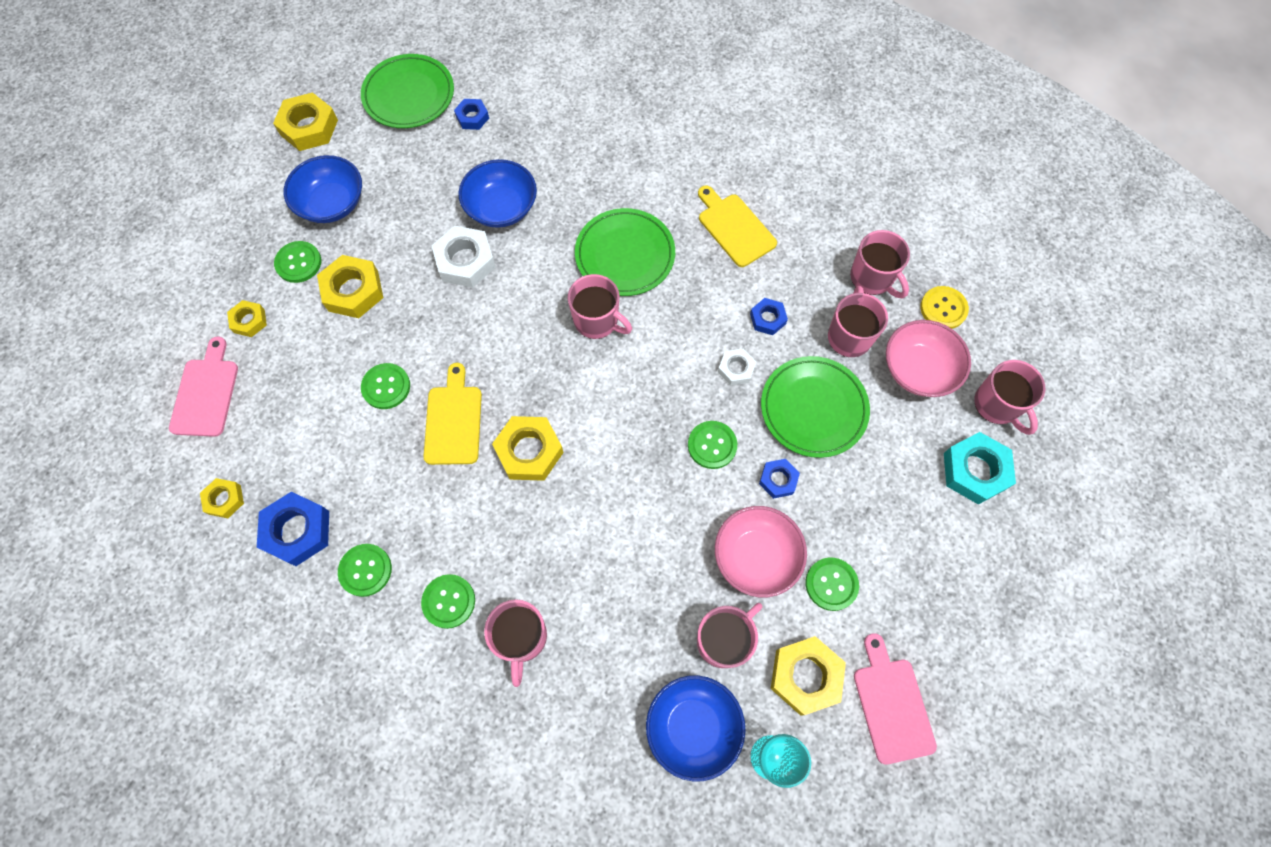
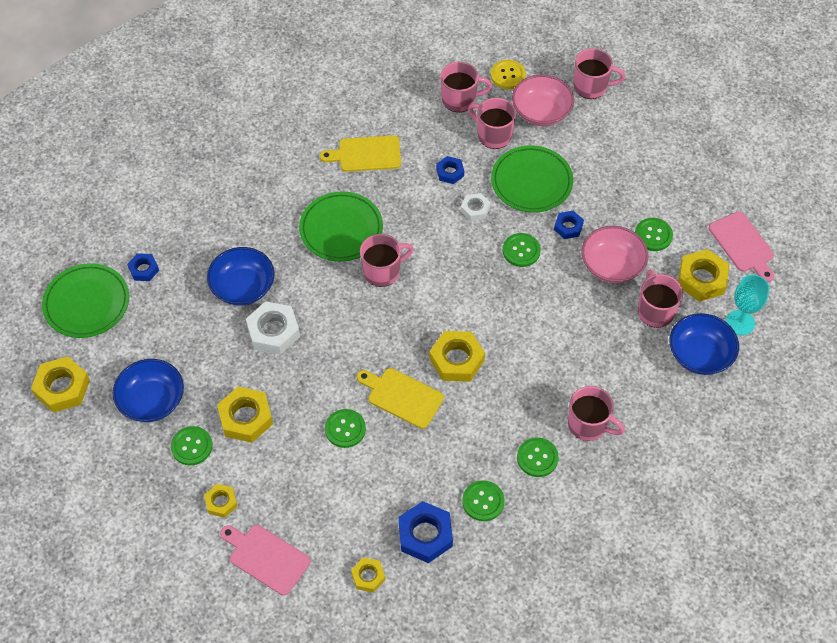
camera: 60 degrees left, 10 degrees down
(891, 705) = (743, 244): pink cutting board -> pink cutting board turned 135 degrees counterclockwise
(975, 471) = (626, 122): turquoise nut -> none

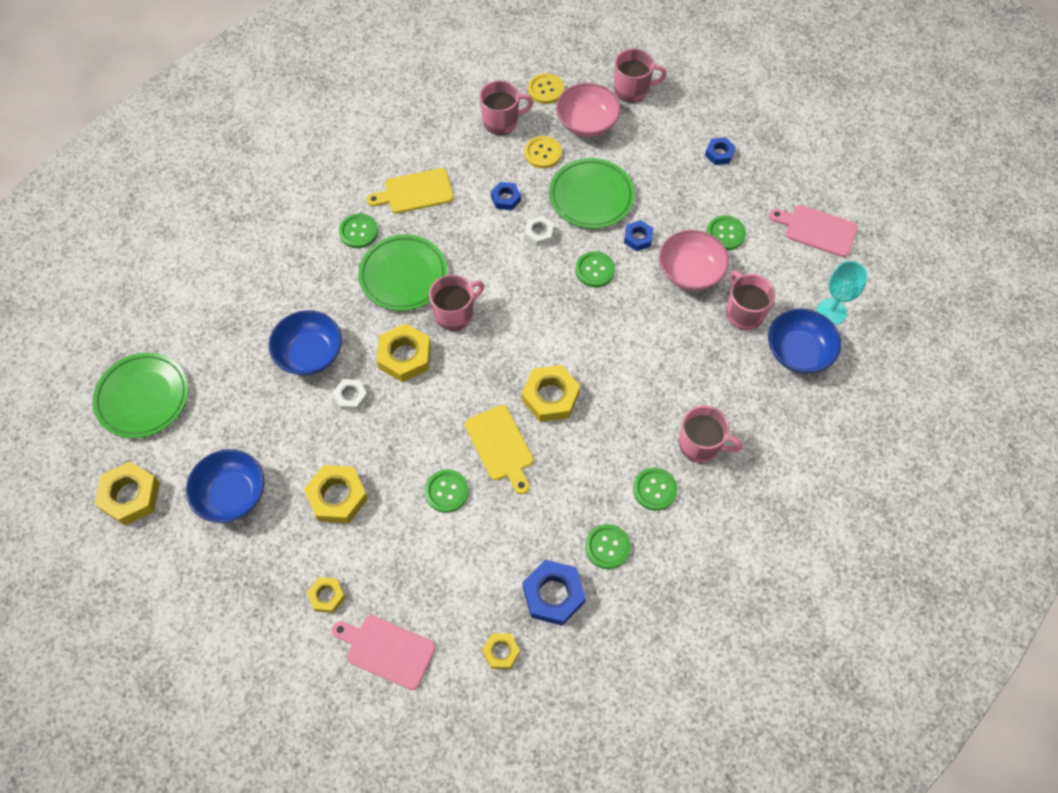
camera: 10 degrees left, 5 degrees up
(144, 269) = (199, 350): blue nut -> blue nut (719, 153)
(192, 446) = (284, 538): green button -> green button (358, 232)
(273, 331) = (351, 397): white nut -> white nut, size x0.58
(402, 397) = (500, 446): yellow cutting board -> yellow cutting board turned 135 degrees counterclockwise
(493, 135) = (543, 153): pink mug -> yellow button
(702, 279) = (783, 272): yellow nut -> yellow nut (405, 356)
(743, 244) = (817, 230): pink cutting board -> pink cutting board turned 150 degrees clockwise

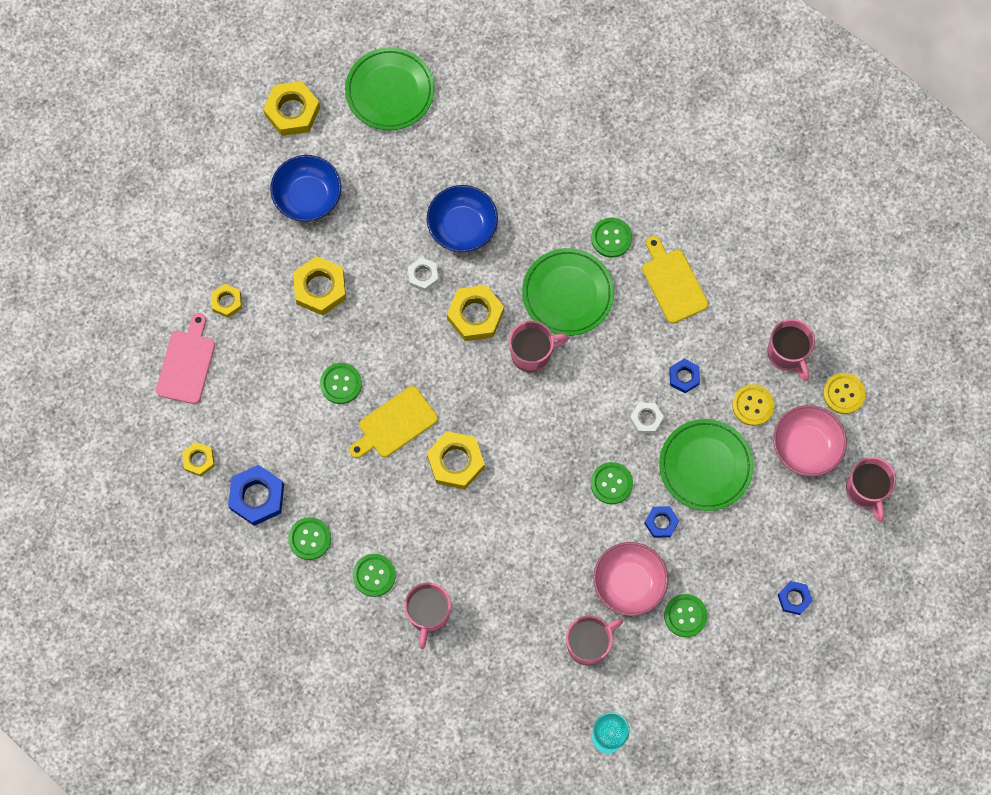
camera: 80 degrees right, 10 degrees up
(455, 314) = (532, 353): pink mug -> pink mug turned 60 degrees counterclockwise
(798, 351) = (552, 704): blue bowl -> none
(817, 230) = (711, 715): pink cutting board -> none

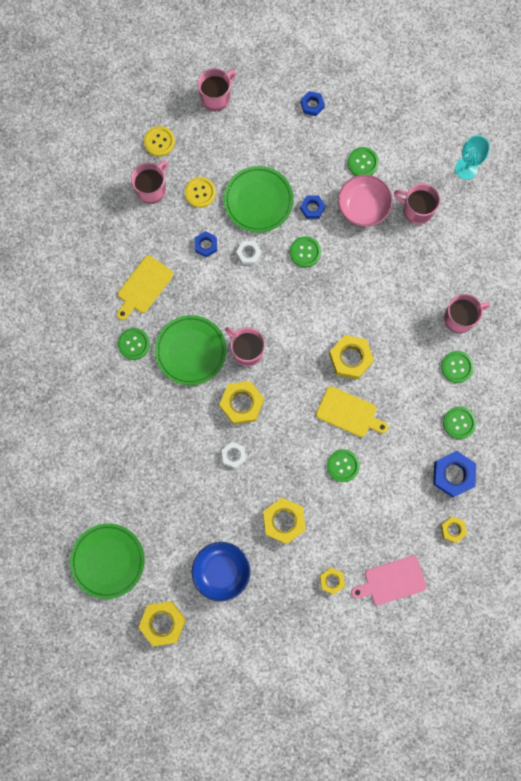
camera: 120 degrees left, 5 degrees up
(462, 226) = (182, 449): blue bowl -> none
(806, 446) = (208, 147): pink bowl -> none

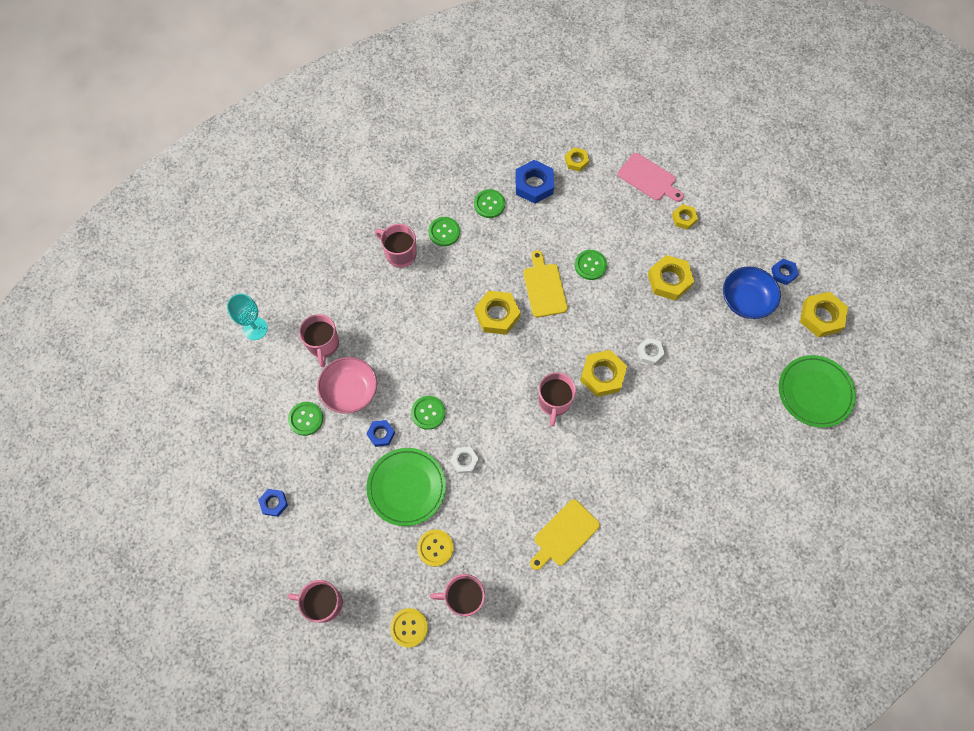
camera: 125 degrees left, 10 degrees down
(134, 344) = (623, 504): green button -> none
(143, 287) = (564, 535): yellow cutting board -> yellow cutting board turned 135 degrees clockwise
(191, 351) = (590, 449): green plate -> none
(206, 245) = (483, 505): blue nut -> blue nut (783, 273)

